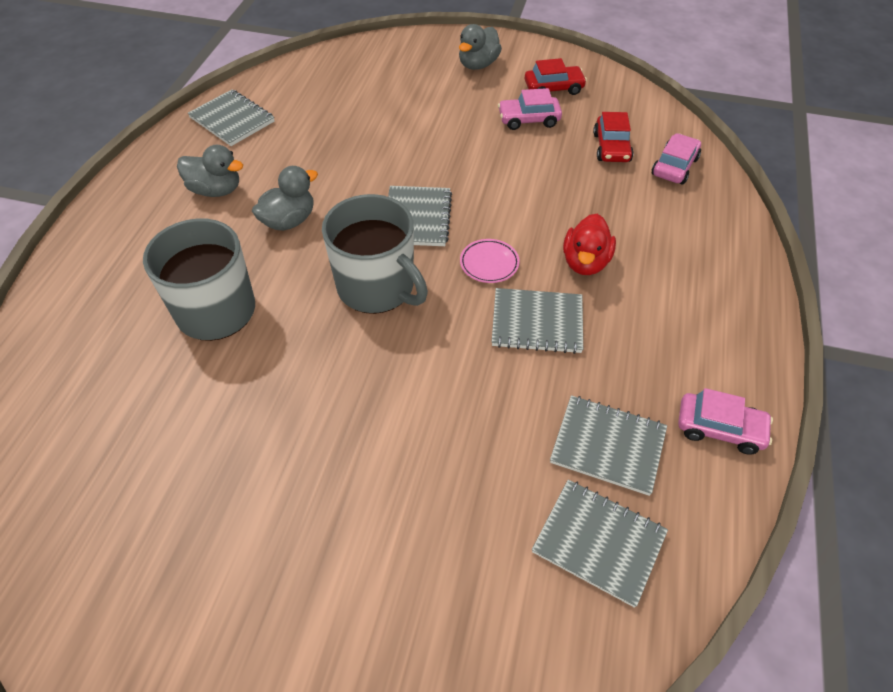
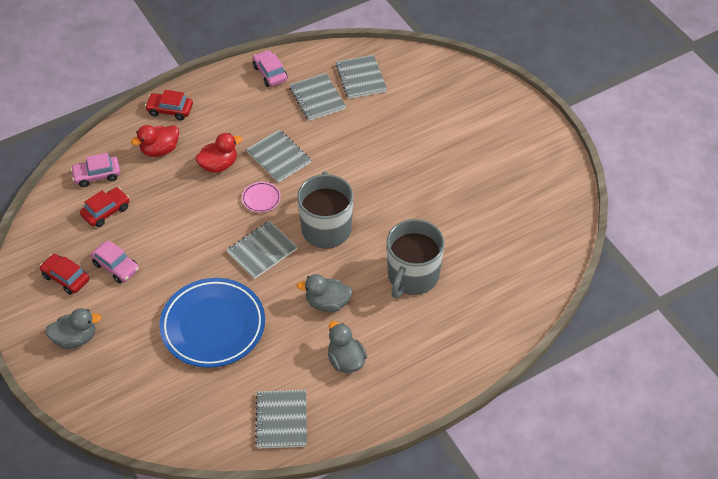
camera: 135 degrees left, 0 degrees up
(378, 137) = (213, 326): none -> blue plate
(666, 230) = (160, 150): none -> red duck
(734, 277) = (170, 110): none -> red car

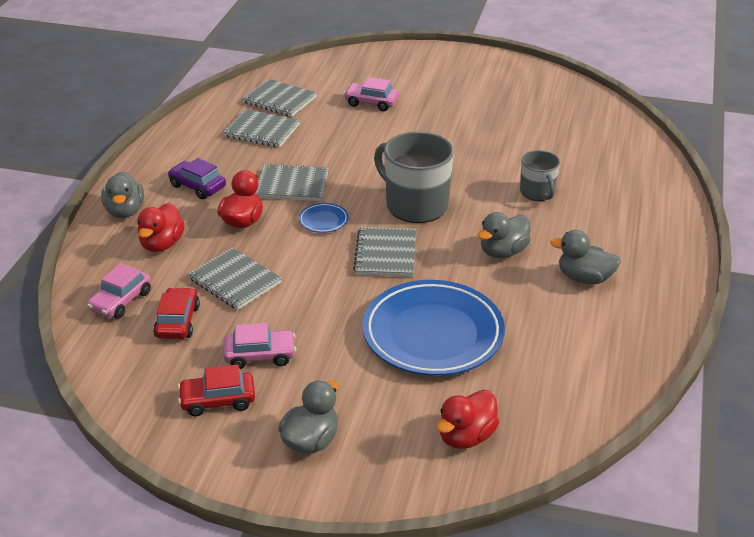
camera: 45 degrees left, 15 degrees down
(144, 401) = (466, 436): none -> red duck
(170, 110) = (125, 211): red car -> grey duck
(228, 119) = (197, 186): none -> purple car
(261, 199) = (323, 220): pink plate -> blue plate
(270, 73) = (188, 137): pink car -> pink car (371, 102)
(281, 420) = (607, 355): grey notebook -> grey notebook (235, 281)
(412, 276) = (537, 192): grey mug -> grey mug, size x0.57

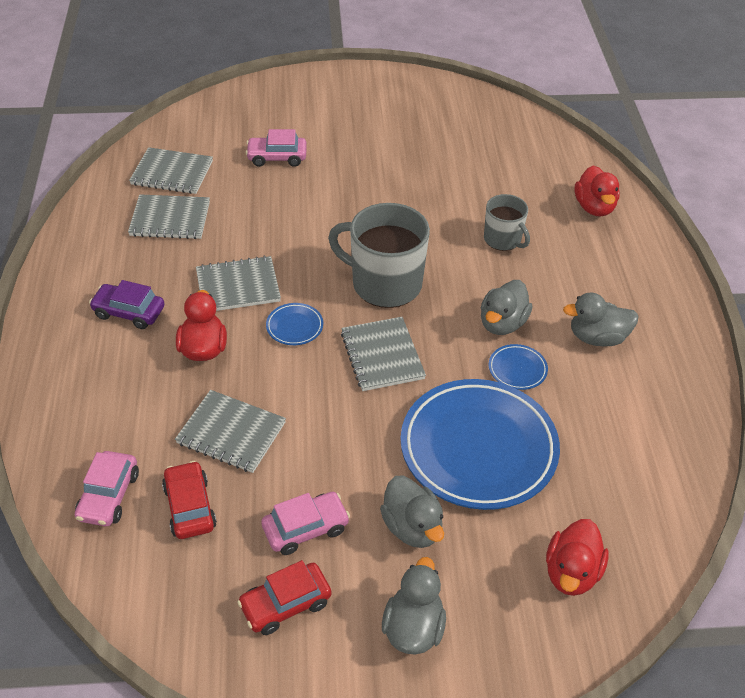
camera: 20 degrees left, 10 degrees up
(125, 211) = (56, 367): grey duck -> grey duck (412, 527)
(162, 244) = (122, 403): red duck -> red duck (594, 207)
(498, 286) = (517, 369): none -> blue plate

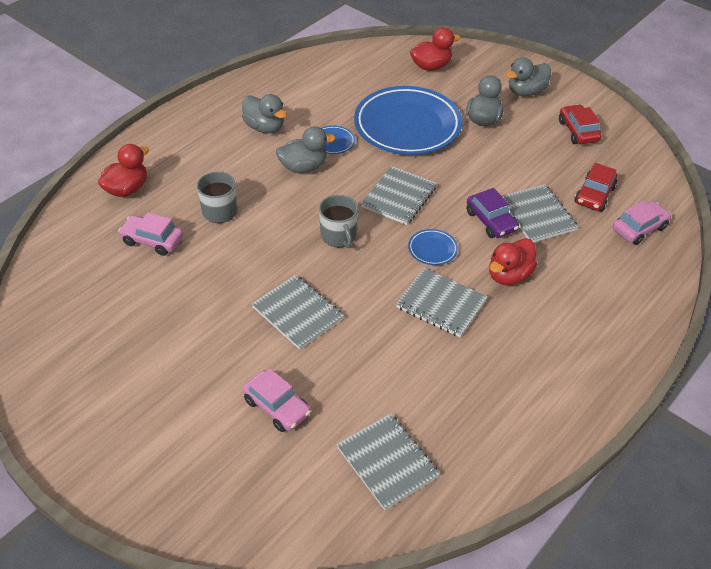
camera: 135 degrees left, 0 degrees up
(129, 312) = (541, 339): purple car -> purple car (491, 221)
(170, 219) = (436, 406): grey notebook -> grey notebook (298, 313)
(285, 604) = (578, 131): red car -> red car turned 120 degrees counterclockwise
(306, 528) = (538, 150): pink car -> pink car (152, 240)
(385, 284) = (338, 236): grey mug -> grey mug, size x0.57

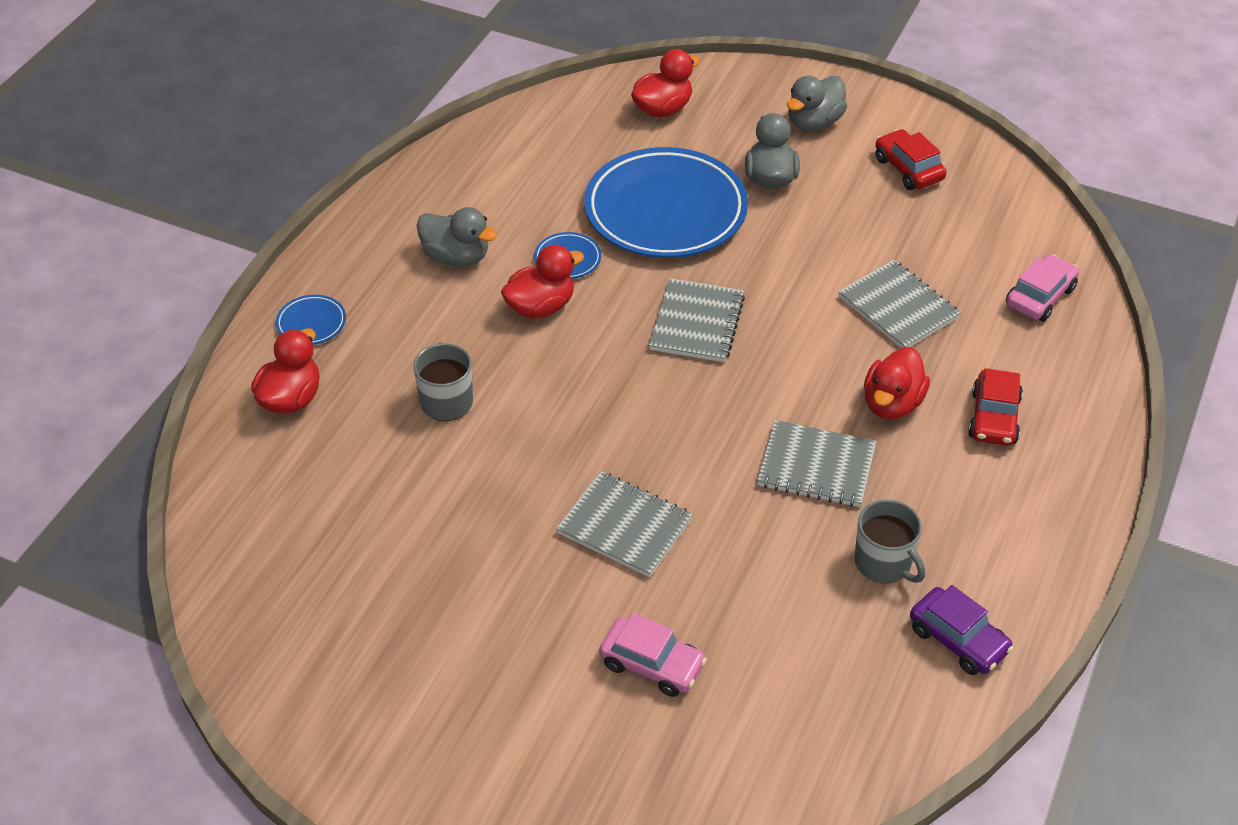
camera: 15 degrees left, 0 degrees up
(152, 240) = (367, 468): pink car -> none
(303, 167) = (541, 307): grey duck -> red duck
(338, 236) = (635, 401): grey mug -> grey mug (884, 563)
(387, 462) = (830, 700): grey notebook -> none
(432, 249) = (774, 390): blue plate -> blue plate (311, 323)
(491, 221) = (838, 330): purple car -> purple car (958, 640)
(594, 195) = (964, 261): red car -> red car (993, 418)

